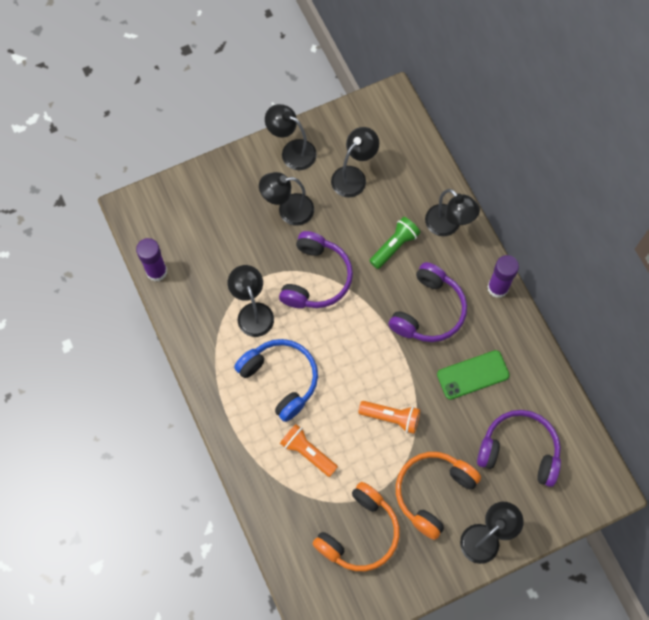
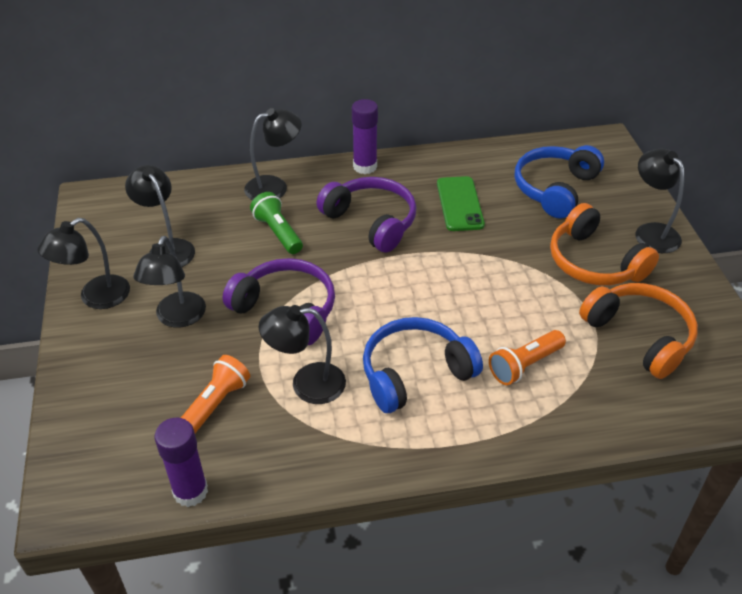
camera: 75 degrees left, 25 degrees down
(391, 417) = (495, 278): orange flashlight -> orange flashlight (215, 404)
(519, 450) = (555, 189): purple headphones -> blue headphones

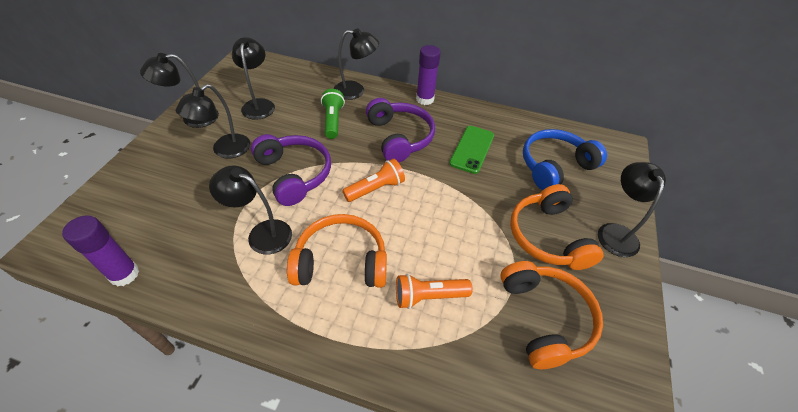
camera: 25 degrees right, 5 degrees up
(215, 404) = (195, 219): orange flashlight -> orange flashlight (375, 189)
(415, 373) = (341, 261): blue headphones -> orange headphones

